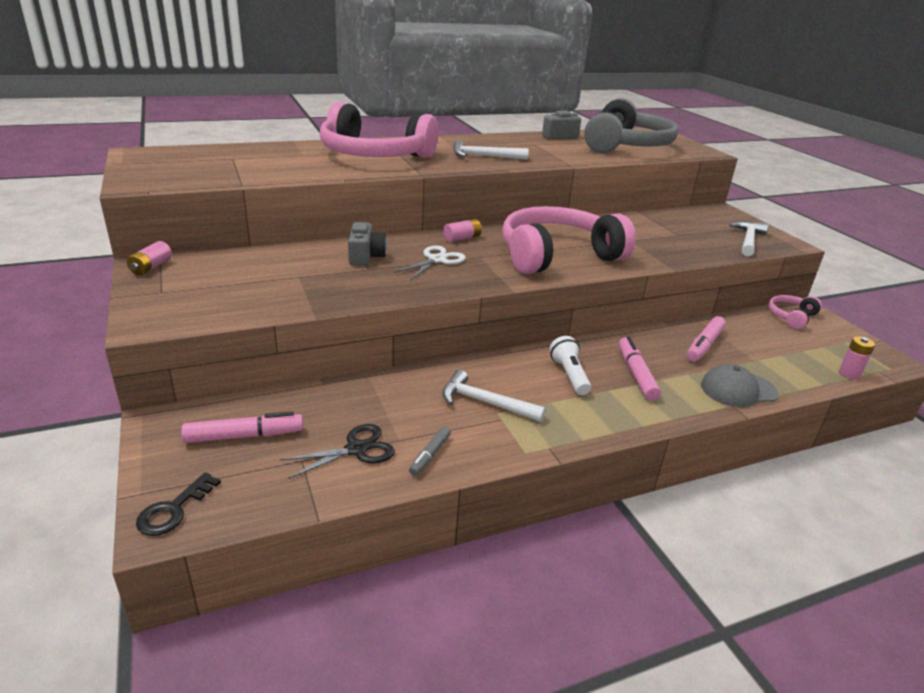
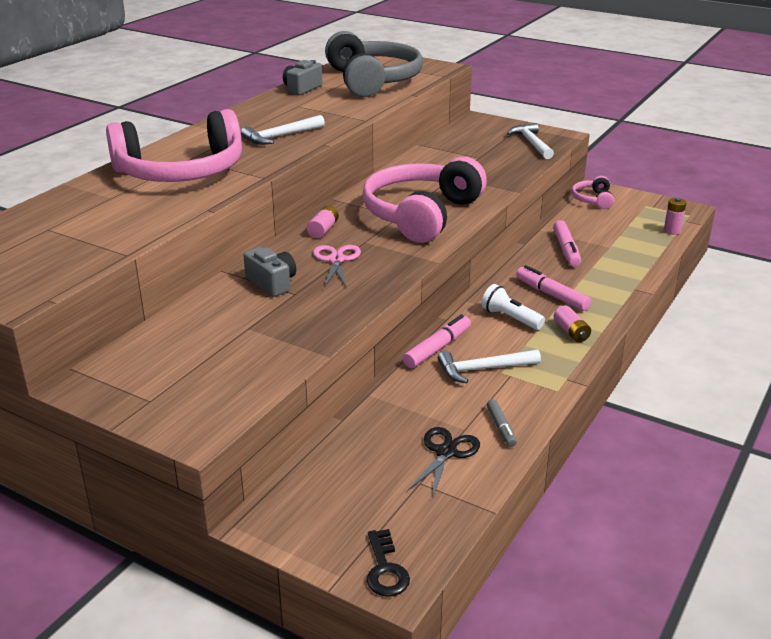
camera: 35 degrees left, 0 degrees up
(151, 267) = (90, 384): pink battery -> pink battery (571, 332)
(244, 436) = (349, 491): pink marker -> pink marker (437, 348)
(437, 260) = (336, 260): white scissors -> pink scissors
(738, 389) = (624, 275): grey cap -> none

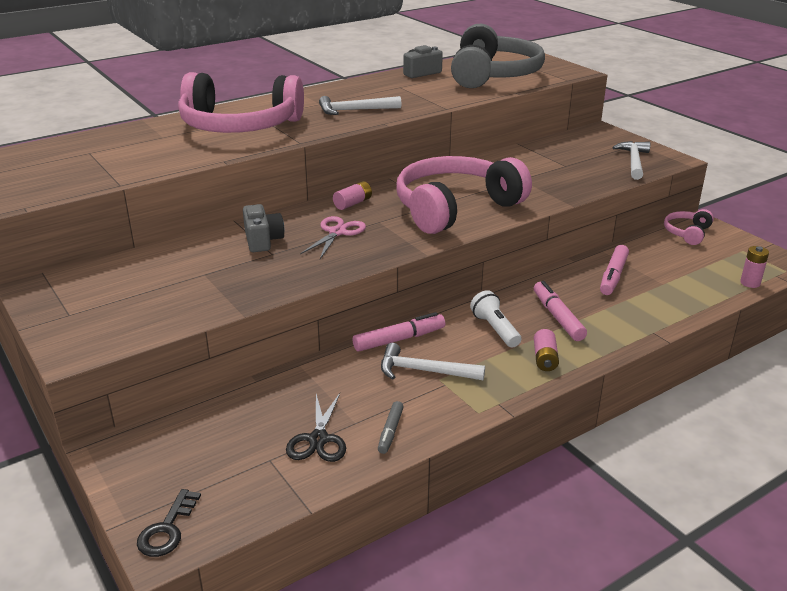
camera: 25 degrees right, 0 degrees up
(446, 452) = (318, 439): black scissors -> black scissors turned 135 degrees clockwise

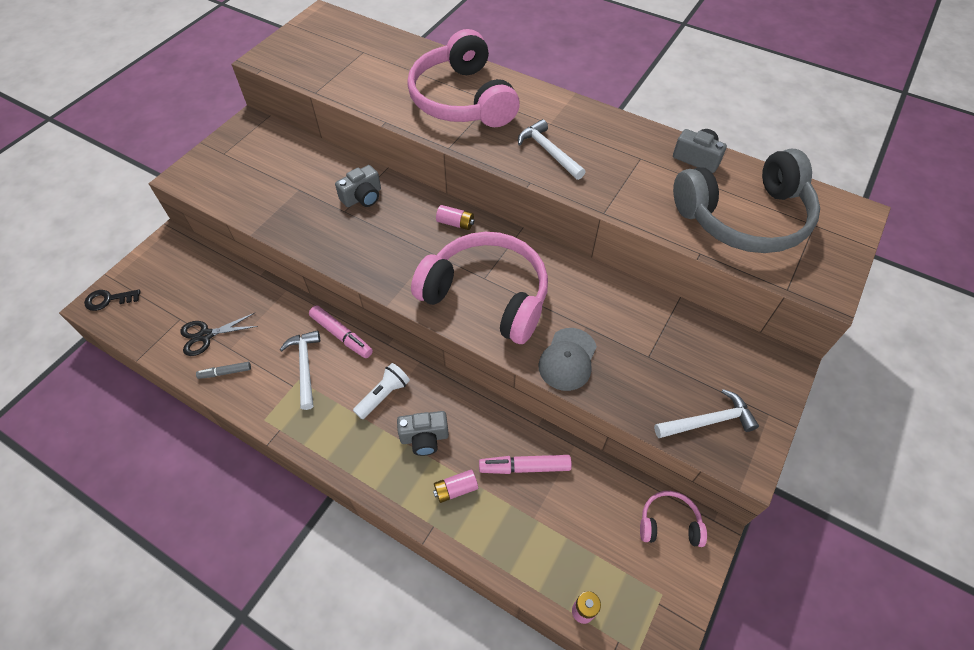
camera: 65 degrees right, 25 degrees up
(337, 232) = (397, 234): pink scissors -> none
(545, 359) = (353, 445): pink battery -> pink battery (456, 489)
(548, 192) = (567, 359): none -> grey cap
(557, 317) = (424, 437): pink marker -> grey camera

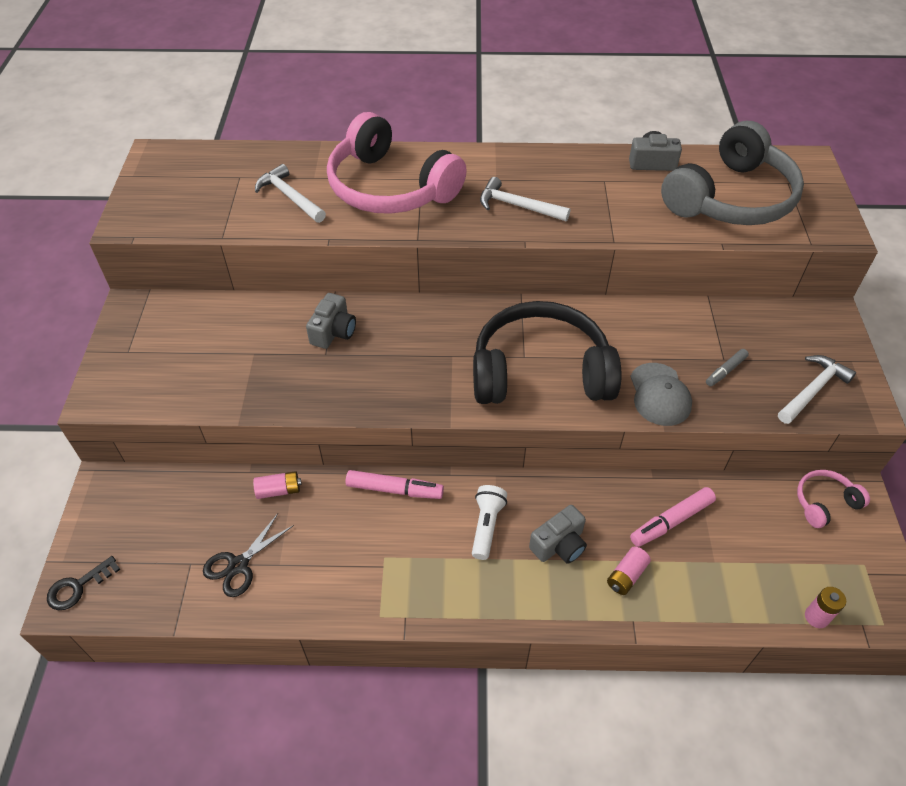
camera: 30 degrees left, 5 degrees down
(225, 372) = (295, 592): grey marker -> grey marker (725, 371)
(305, 367) = (380, 540): white hammer -> white hammer (290, 197)
(455, 223) = (453, 317): pink battery -> pink battery (279, 490)
(487, 296) = (540, 372): pink headphones -> black headphones

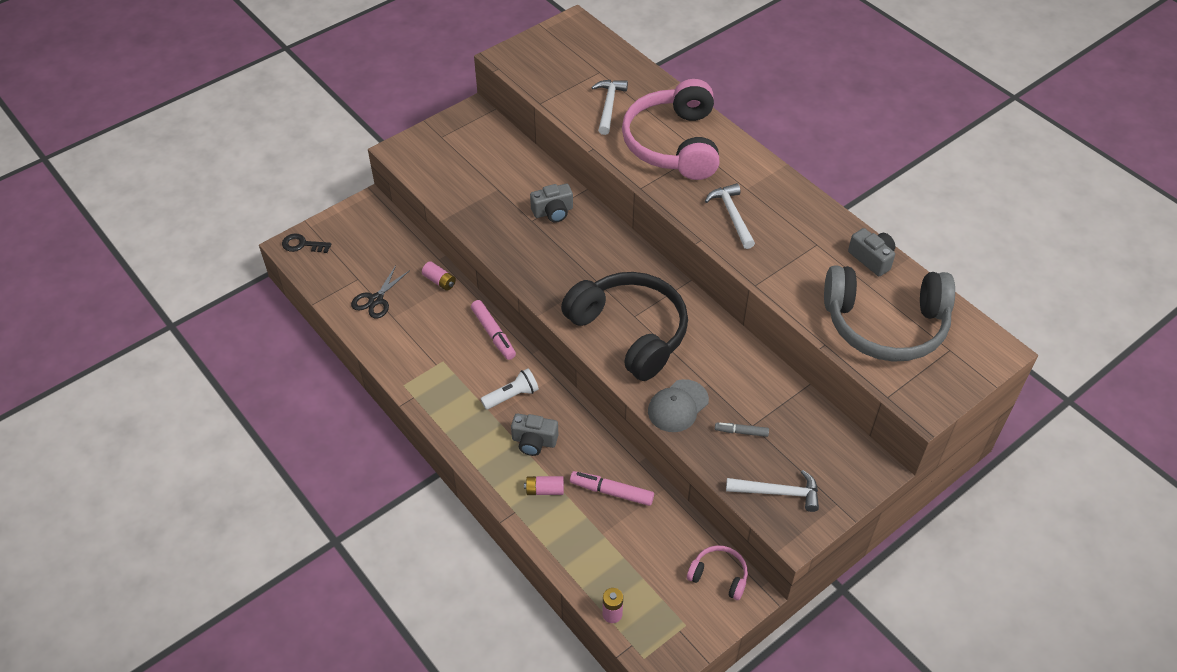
camera: 50 degrees right, 0 degrees up
(238, 565) = (376, 299): black scissors -> black scissors turned 60 degrees counterclockwise

